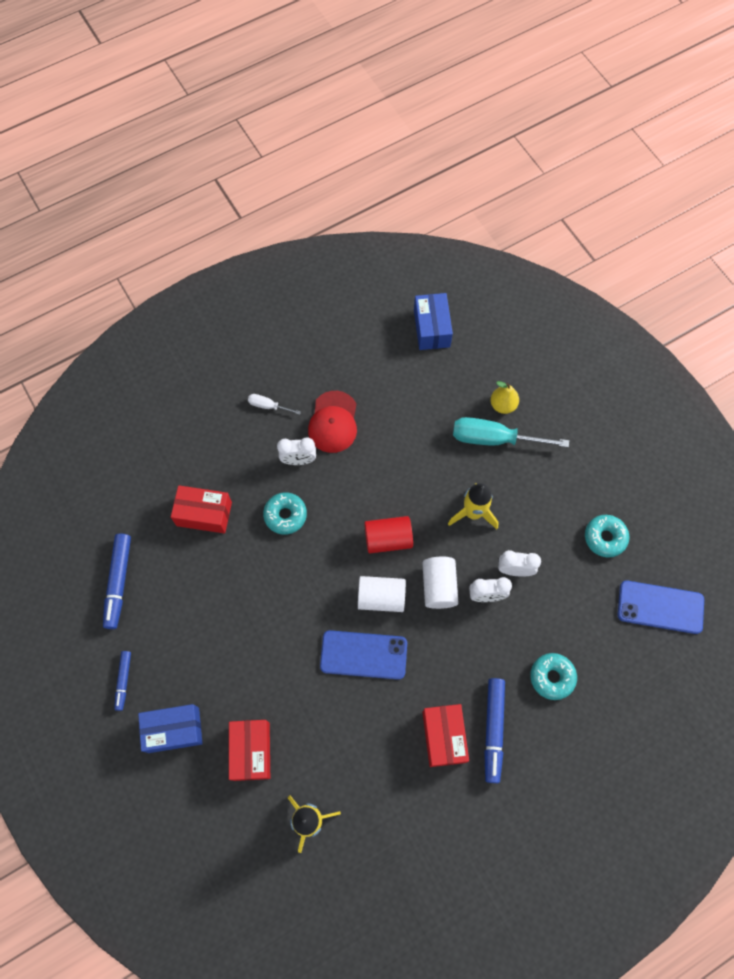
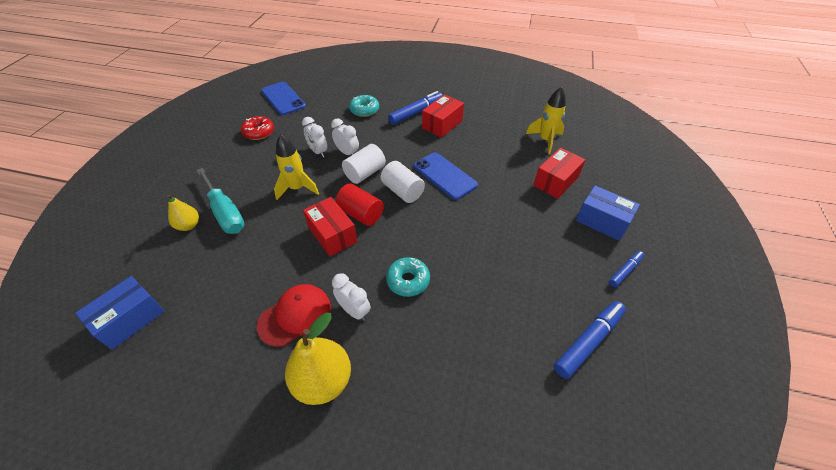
camera: 135 degrees left, 20 degrees down
(204, 514) = (469, 335): red box -> red box (332, 234)
(268, 406) = (323, 381): white screwdriver -> yellow pear
(605, 538) = (259, 132): turquoise donut -> red donut

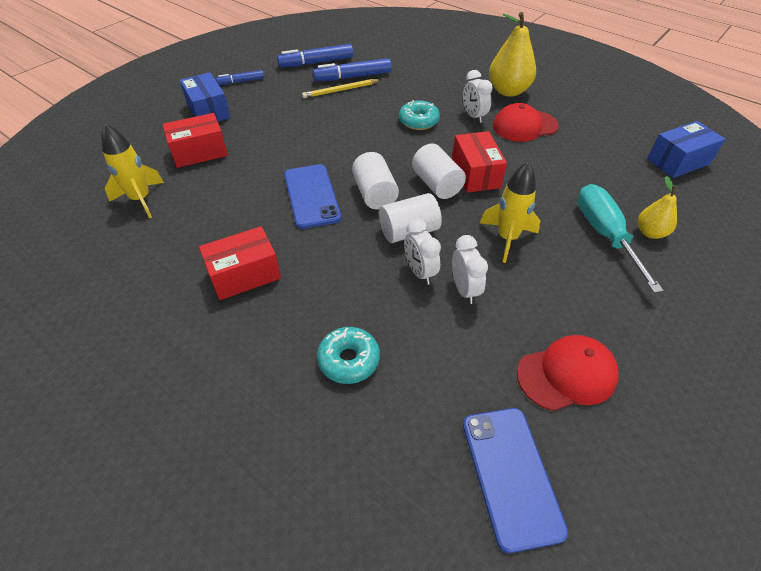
camera: 155 degrees left, 0 degrees up
(259, 132) = (567, 374): red donut -> red cap
(361, 214) = (436, 184): red cylinder -> white cylinder
(416, 113) = (263, 316): blue marker -> blue marker (353, 77)
(516, 298) = (340, 90): none -> yellow pencil

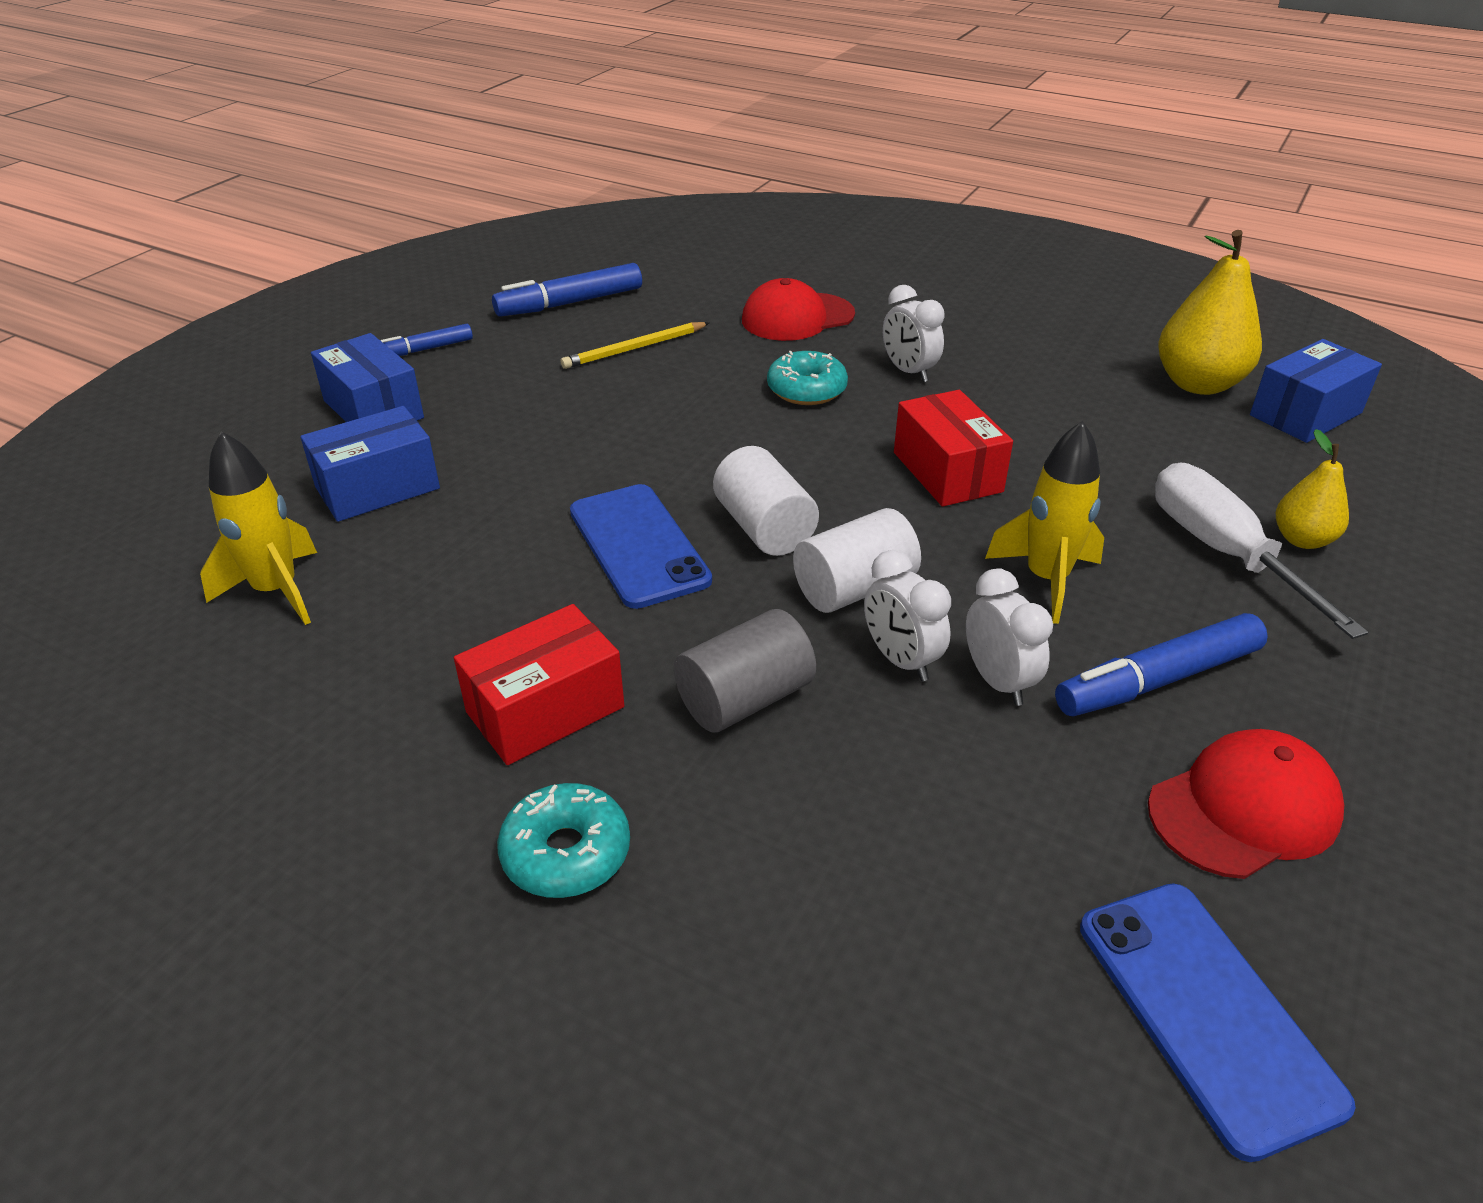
camera: 10 degrees left, 10 degrees down
(199, 152) = (377, 488): red box -> blue box
(338, 282) = (744, 699): none -> grey cylinder
(349, 360) = (814, 844): turquoise donut -> turquoise donut (566, 853)
(353, 77) = (651, 323): blue marker -> blue marker (1157, 680)
(436, 184) = (879, 498): white cylinder -> none
(508, 91) = (958, 323): yellow pear -> yellow pear (1198, 384)
(524, 126) = (1009, 380): red cap -> red cap (797, 317)
(605, 235) = (1224, 553): turquoise screwdriver -> white screwdriver

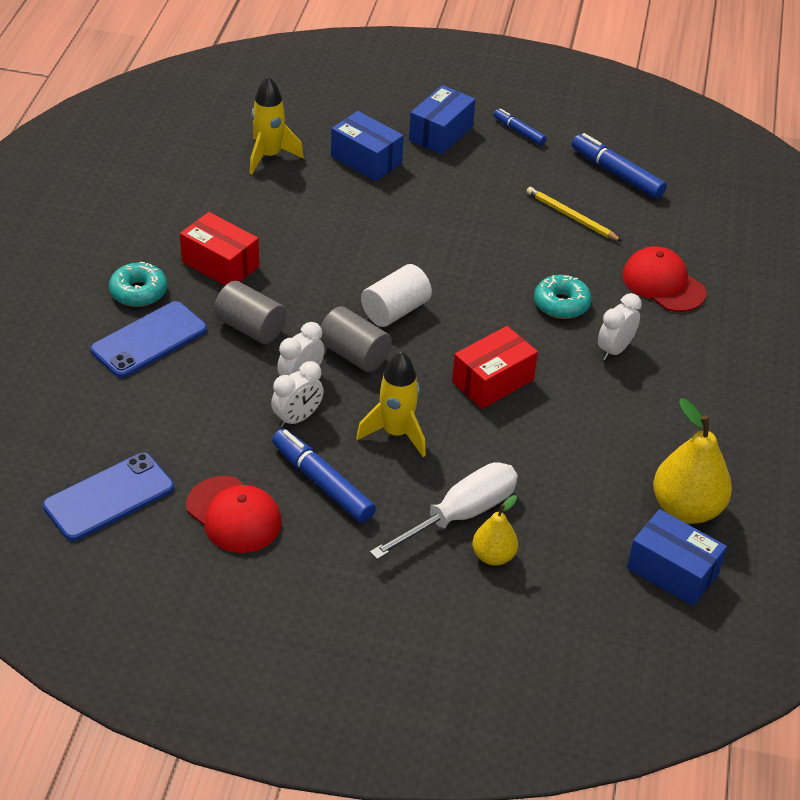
camera: 70 degrees right, 5 degrees up
(639, 545) = (358, 266): blue phone -> blue phone (149, 340)
(854, 589) = (354, 354): white cylinder -> grey cylinder

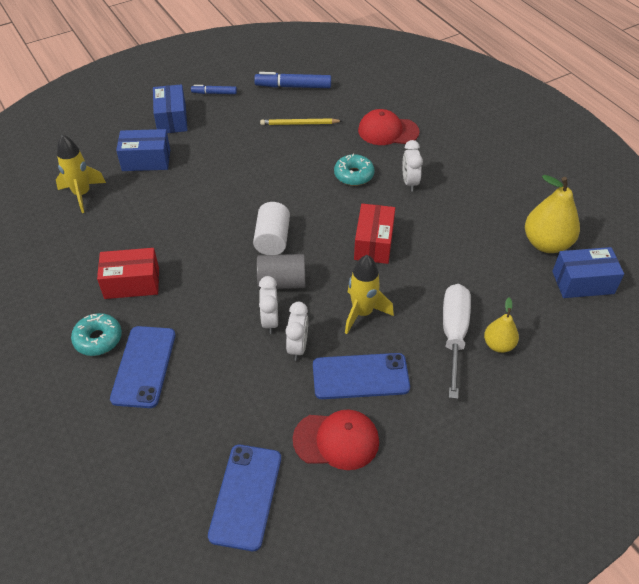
camera: 40 degrees left, 5 degrees up
(250, 328) = (200, 310): grey cylinder -> none
(322, 483) = (360, 376): blue marker -> blue phone

